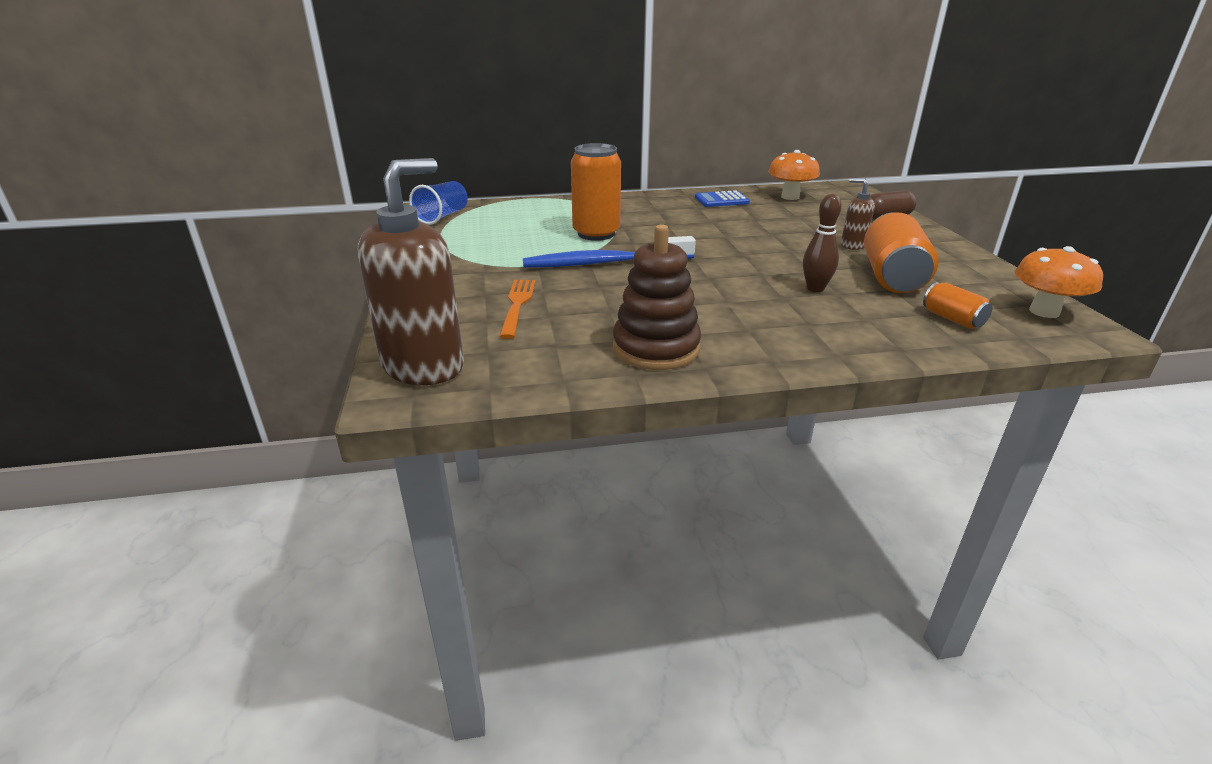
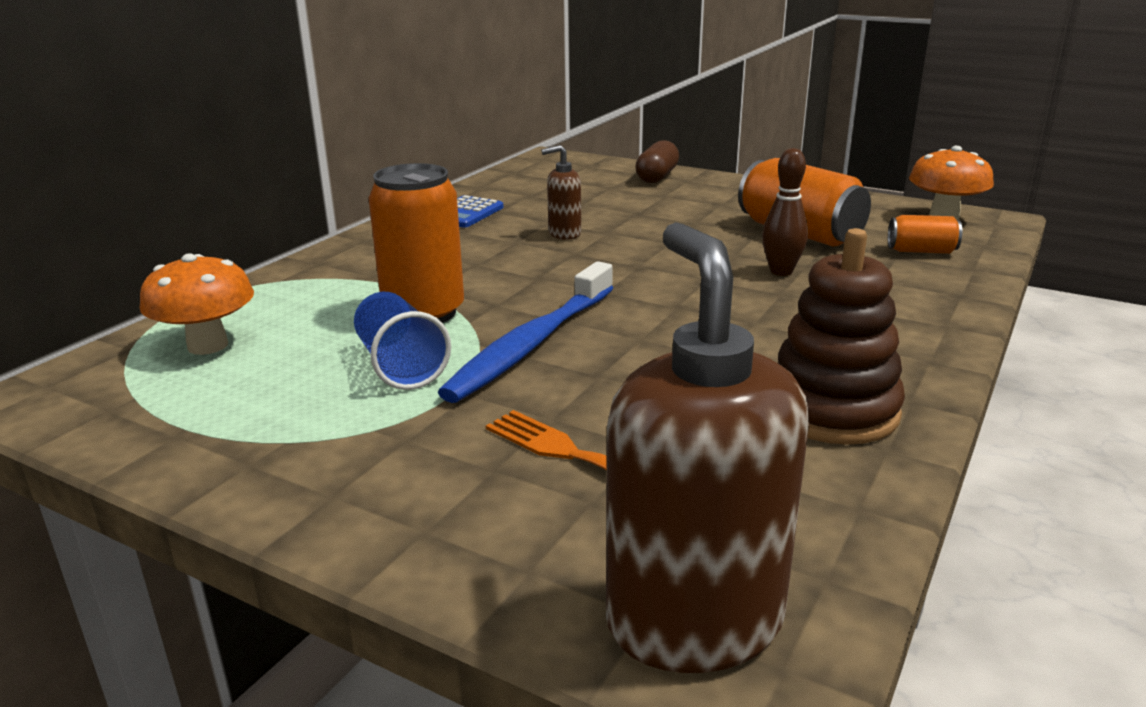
camera: 50 degrees left, 5 degrees down
(442, 216) = (100, 395): blue cup -> blue cup (400, 365)
(790, 197) = (525, 185): orange mushroom -> orange mushroom (208, 345)
(852, 245) = (701, 215): brown soap dispenser -> brown soap dispenser (564, 234)

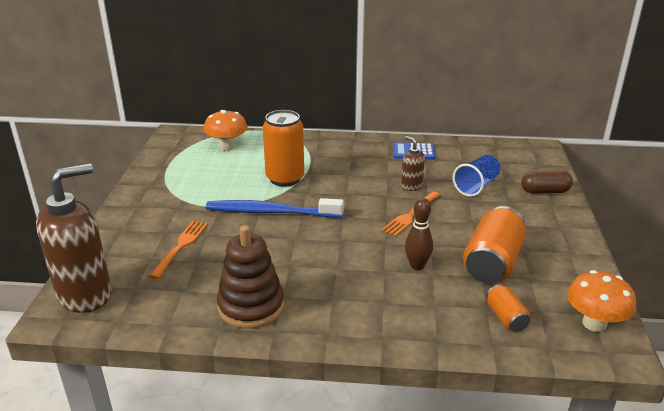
camera: 65 degrees right, 5 degrees up
(400, 365) = (233, 189): blue cup -> blue cup (476, 186)
(645, 250) = (410, 215): none -> orange fork

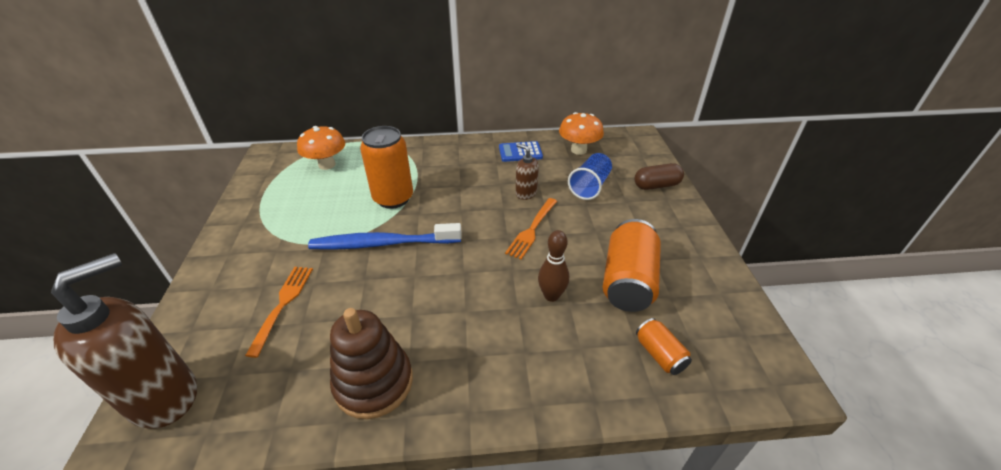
camera: 10 degrees left, 10 degrees up
(594, 323) = (750, 348): orange mushroom -> orange mushroom (578, 150)

